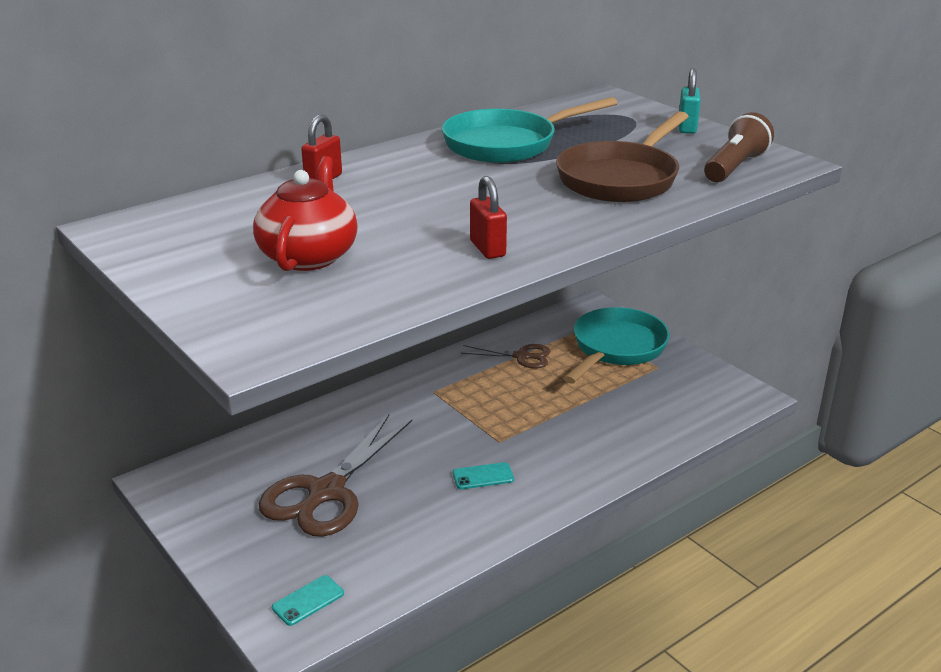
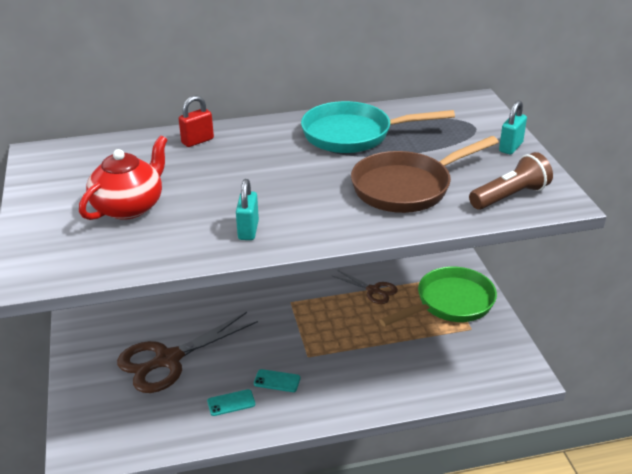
camera: 25 degrees right, 5 degrees up
(308, 600) = (104, 436): turquoise phone -> turquoise phone (231, 403)
(487, 249) = (248, 230): red padlock -> turquoise padlock
(616, 348) = (450, 303): turquoise pan -> green pan

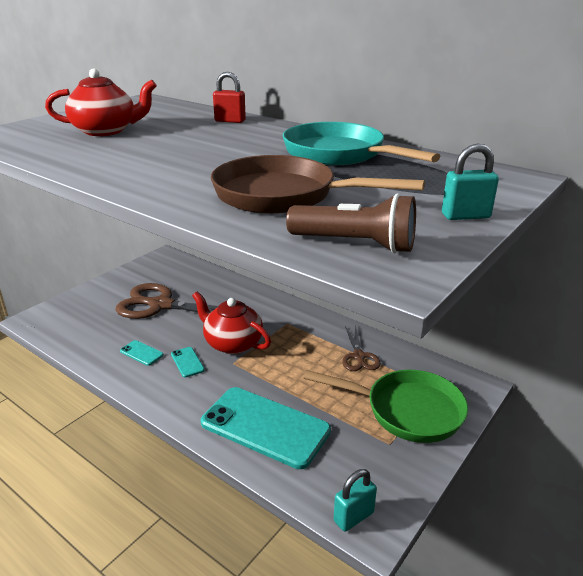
camera: 50 degrees right, 5 degrees down
(248, 230) = (117, 166): turquoise padlock -> turquoise padlock (353, 517)
(281, 344) = (232, 343): none -> red teapot
(399, 376) = (265, 427): none -> turquoise phone

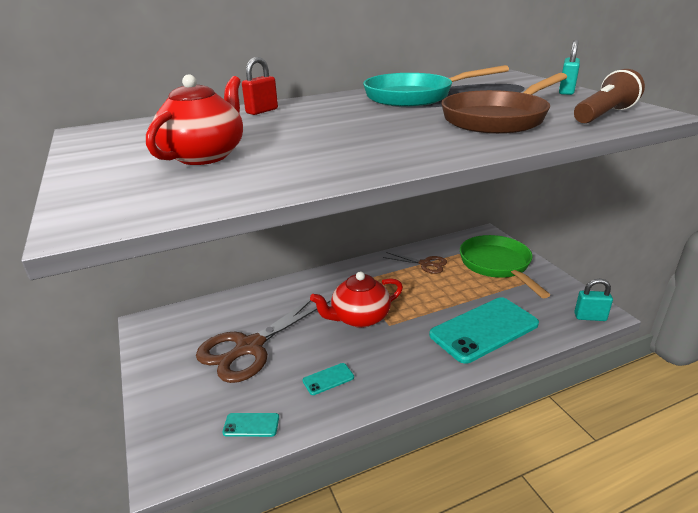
camera: 60 degrees left, 0 degrees up
(187, 362) = (368, 351): turquoise phone -> turquoise phone (251, 425)
(353, 517) = (590, 317): turquoise padlock -> turquoise padlock turned 75 degrees counterclockwise
(407, 411) = (497, 265): green pan -> green pan turned 60 degrees counterclockwise

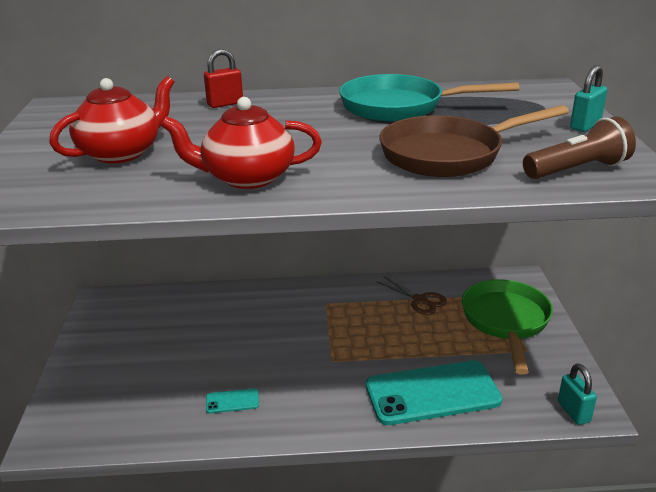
camera: 20 degrees right, 0 degrees up
(249, 347) = (178, 349): brown scissors -> none
(251, 425) = (135, 425): turquoise phone -> none
(359, 318) = (305, 345): red teapot -> red teapot (247, 178)
(590, 317) = (573, 412): turquoise padlock -> turquoise padlock turned 45 degrees clockwise

